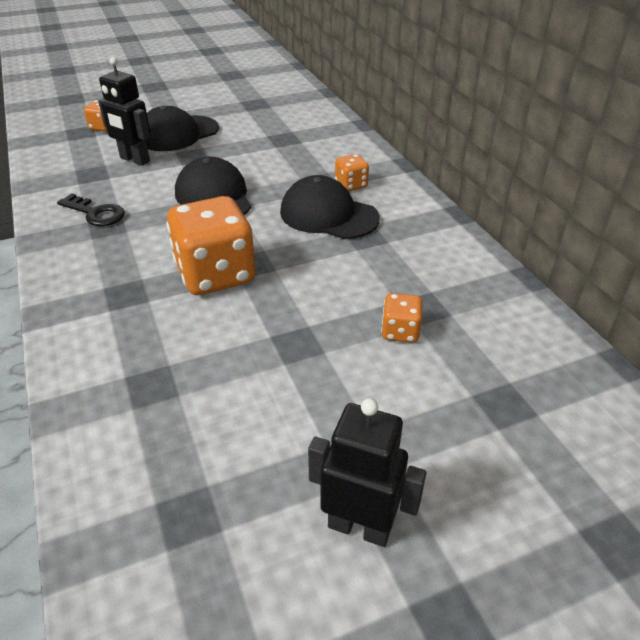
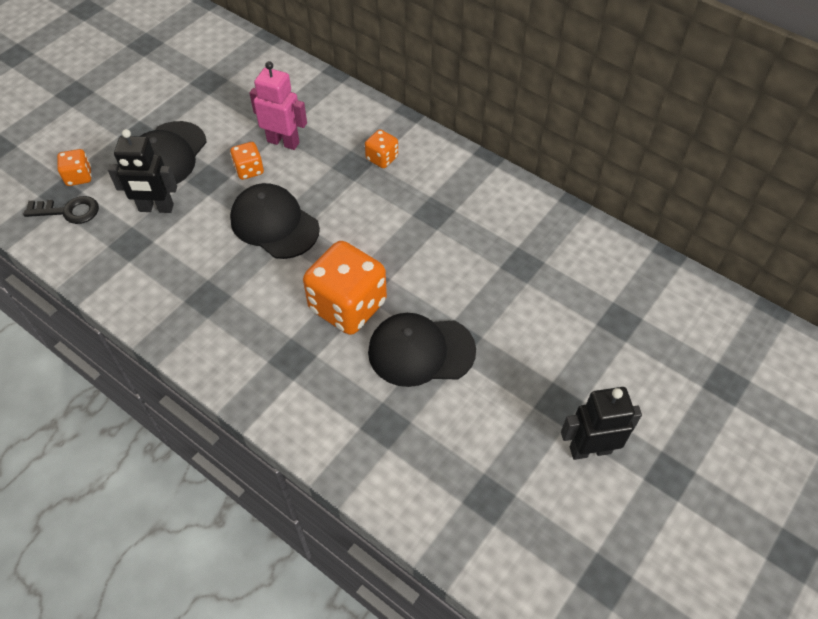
camera: 30 degrees left, 15 degrees up
(96, 213) = (183, 289): black key -> black key (69, 211)
(276, 151) = (283, 142): none -> pink robot
(328, 215) = (388, 202): black cap -> black cap (421, 351)
(400, 332) = (520, 294): orange dice -> orange dice (249, 170)

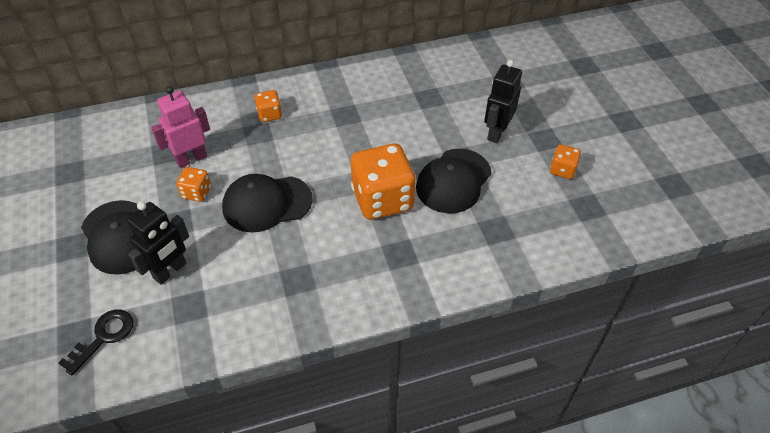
camera: 55 degrees left, 5 degrees down
(79, 177) = (71, 311): orange dice -> orange dice (562, 170)
(590, 449) = (586, 143): black robot -> black robot (496, 132)

